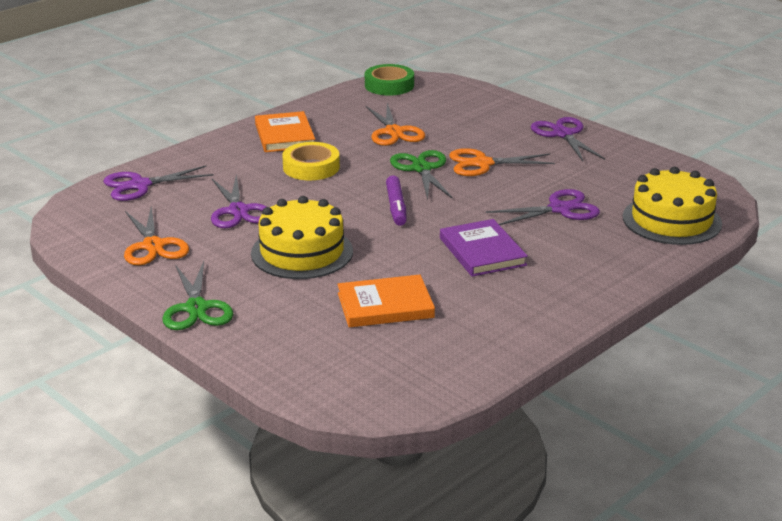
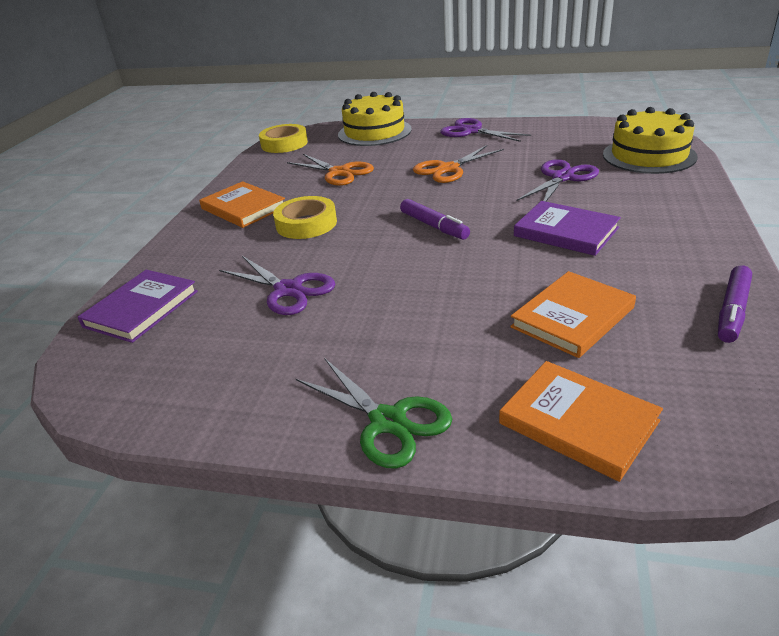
camera: 30 degrees left, 5 degrees up
(139, 185) = (141, 309): purple scissors -> purple book
(153, 246) = (238, 369): orange scissors -> none
(293, 355) = (578, 422): none -> orange book
(302, 252) = (412, 302): yellow cake -> yellow cake (374, 132)
(389, 85) = (284, 144): green tape -> yellow tape
(422, 168) = (406, 189): green scissors -> none
(494, 348) = (732, 311): none -> purple marker

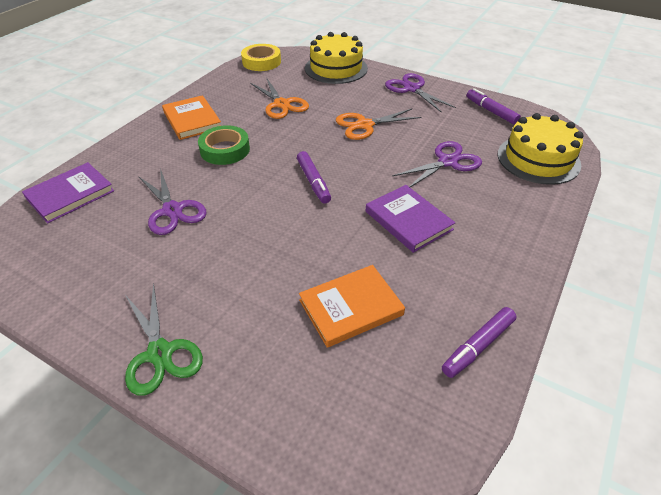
camera: 15 degrees right, 10 degrees up
(306, 224) = (225, 150): yellow tape -> green tape
(568, 131) = (491, 111): none -> purple marker
(578, 422) = (284, 405): orange book -> none

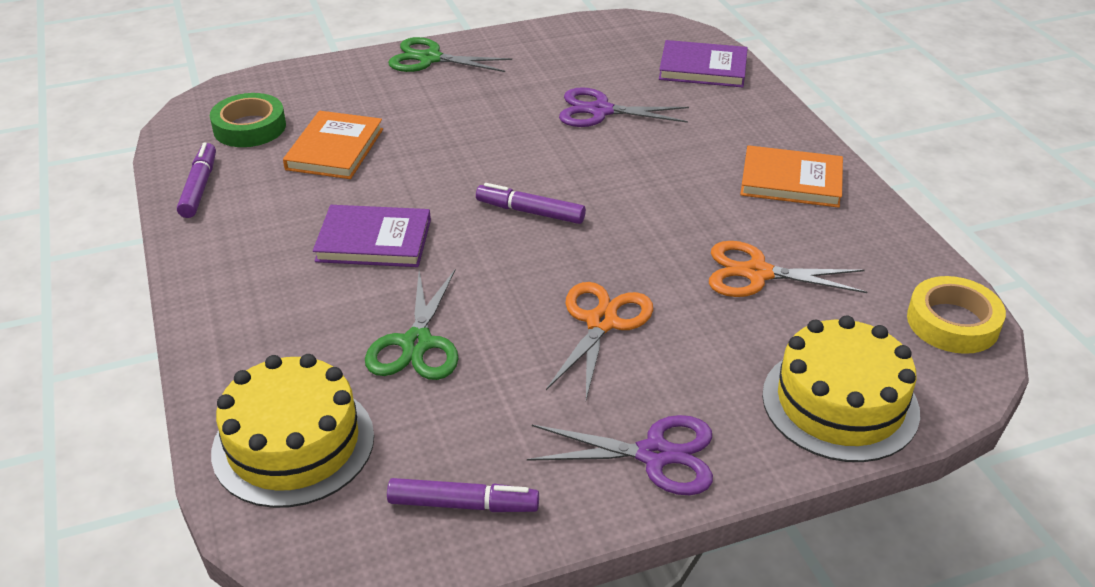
camera: 130 degrees right, 5 degrees down
(70, 195) = (703, 68): purple book -> purple book turned 75 degrees counterclockwise
(225, 150) = (681, 179): green tape -> green tape (249, 127)
(448, 162) = (416, 344): purple scissors -> green scissors

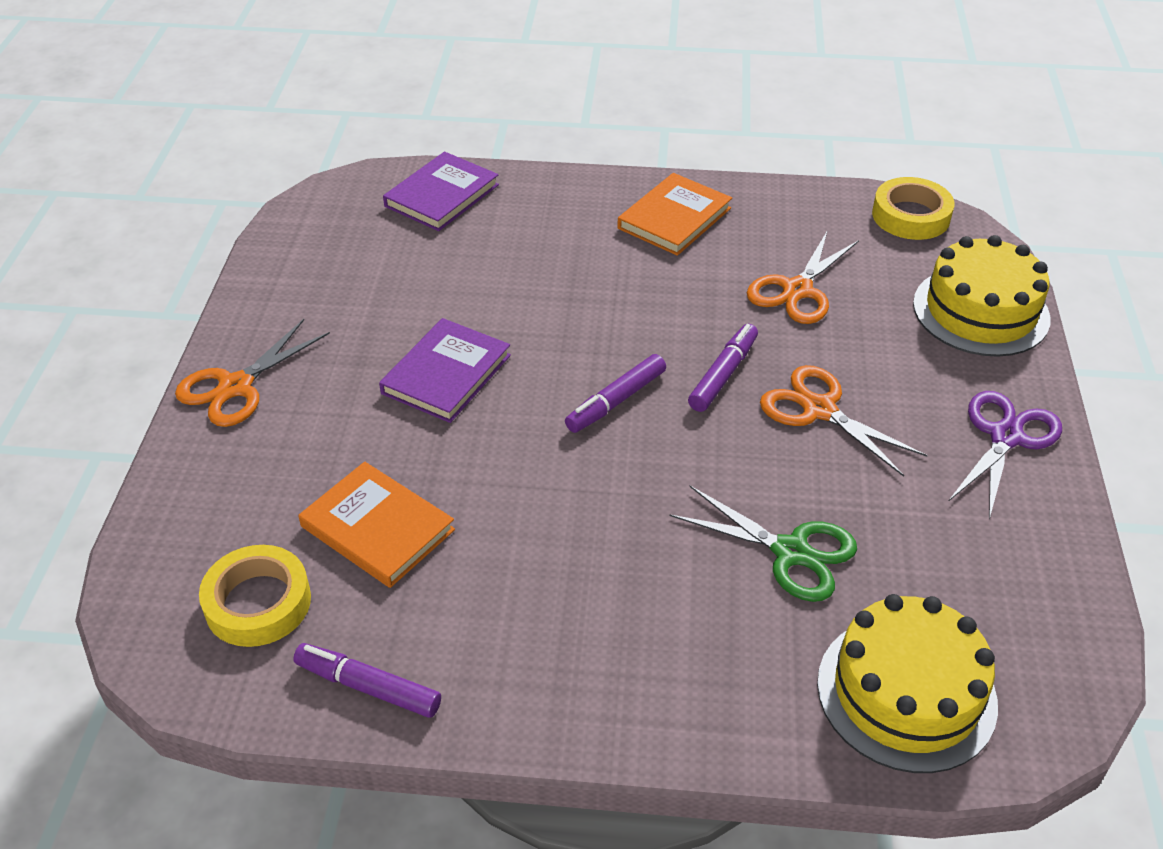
camera: 65 degrees left, 5 degrees up
(249, 127) = (258, 603): green tape -> yellow tape
(374, 240) = (592, 540): purple book -> purple book (446, 374)
(429, 58) = (235, 387): green scissors -> orange scissors
(463, 504) = (1029, 581): purple marker -> purple marker (723, 374)
(600, 111) = (465, 291): purple scissors -> none

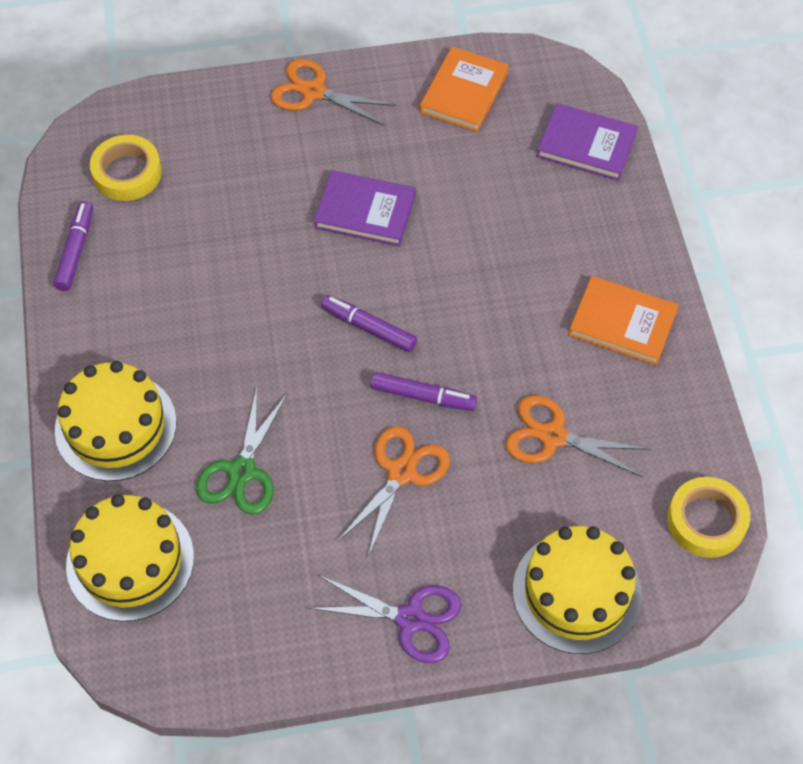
camera: 75 degrees right, 15 degrees up
(377, 528) = (203, 216): orange book -> orange book (464, 92)
(691, 679) = (115, 426): none -> yellow cake

